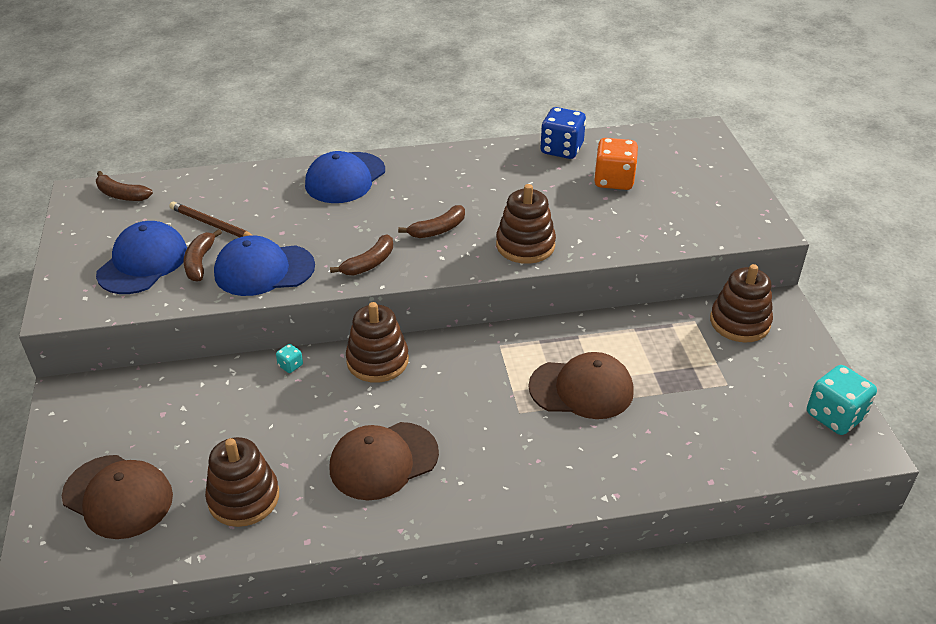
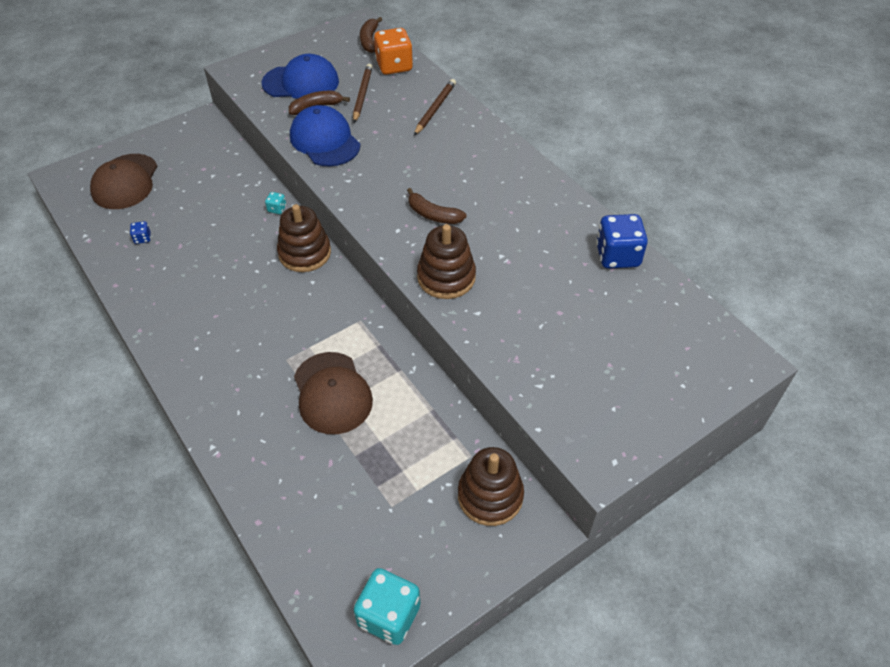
camera: 65 degrees right, 10 degrees up
(244, 498) = (142, 238): brown stacking toy -> blue dice
(284, 185) = (435, 109): none -> brown pencil
(345, 178) = (467, 137): blue cap -> none
(369, 263) = (364, 191): brown banana -> none
(383, 461) = (202, 296): brown cap -> none
(613, 180) = (593, 310): orange dice -> orange dice (394, 66)

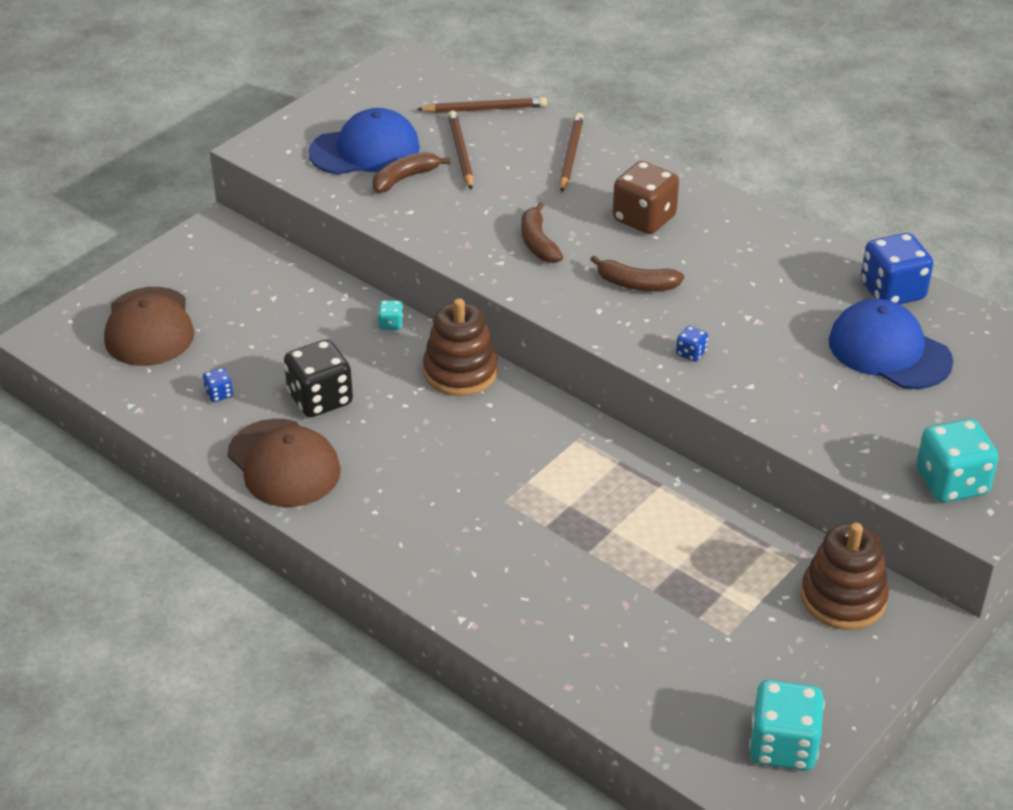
camera: 15 degrees left, 10 degrees down
(204, 255) = (320, 399): none -> black dice
(325, 140) = (441, 218): blue cap -> blue cap (889, 351)
(332, 393) = (587, 527): brown cap -> brown cap (284, 463)
(369, 40) = (432, 81): brown banana -> brown banana (538, 243)
(394, 66) = (485, 109): orange dice -> brown pencil
(446, 277) = (691, 353): brown stacking toy -> blue dice
(463, 165) = (644, 219): none -> brown dice
(594, 429) = (951, 483): none -> turquoise dice

